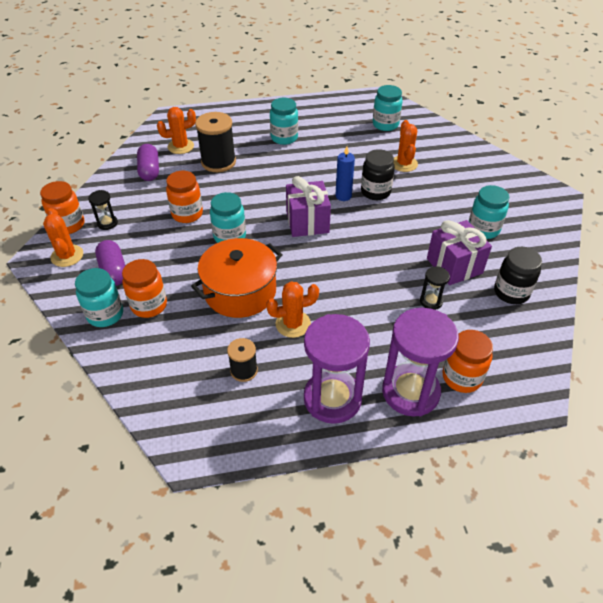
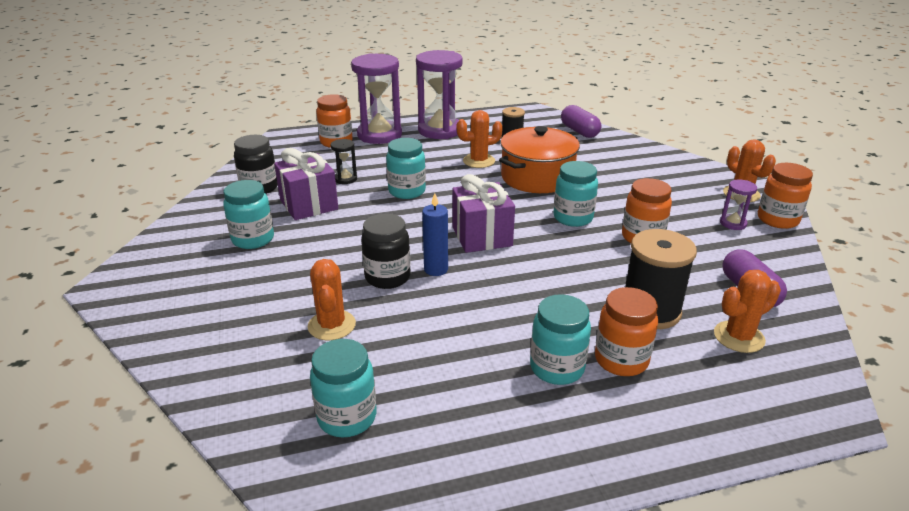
camera: 175 degrees right, 15 degrees down
(105, 314) = (653, 159): turquoise jar -> turquoise jar (407, 191)
(107, 223) = (733, 223): black hourglass -> purple hourglass
(113, 271) = (677, 185): purple capsule -> purple capsule (579, 131)
(149, 305) = (618, 166): orange jar -> orange jar (621, 360)

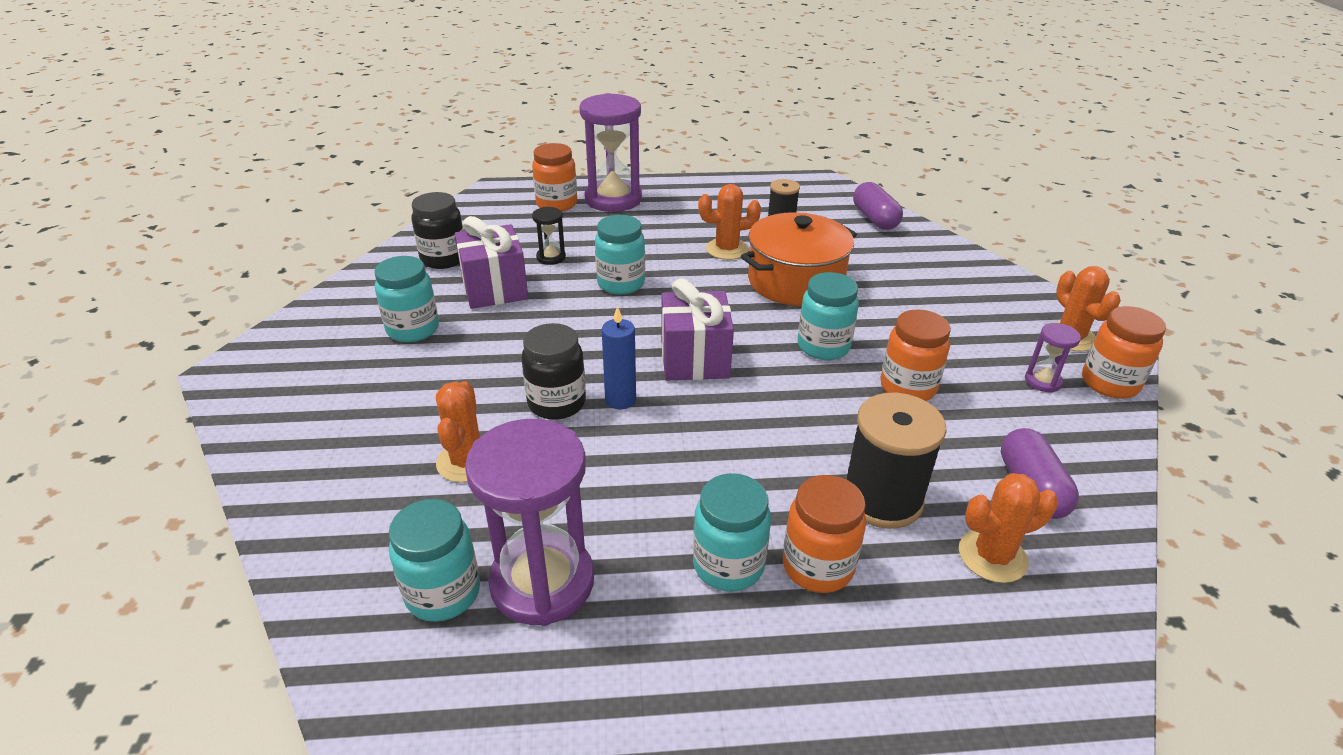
camera: 10 degrees right, 5 degrees up
(440, 130) = (691, 200): purple hourglass -> purple hourglass (542, 582)

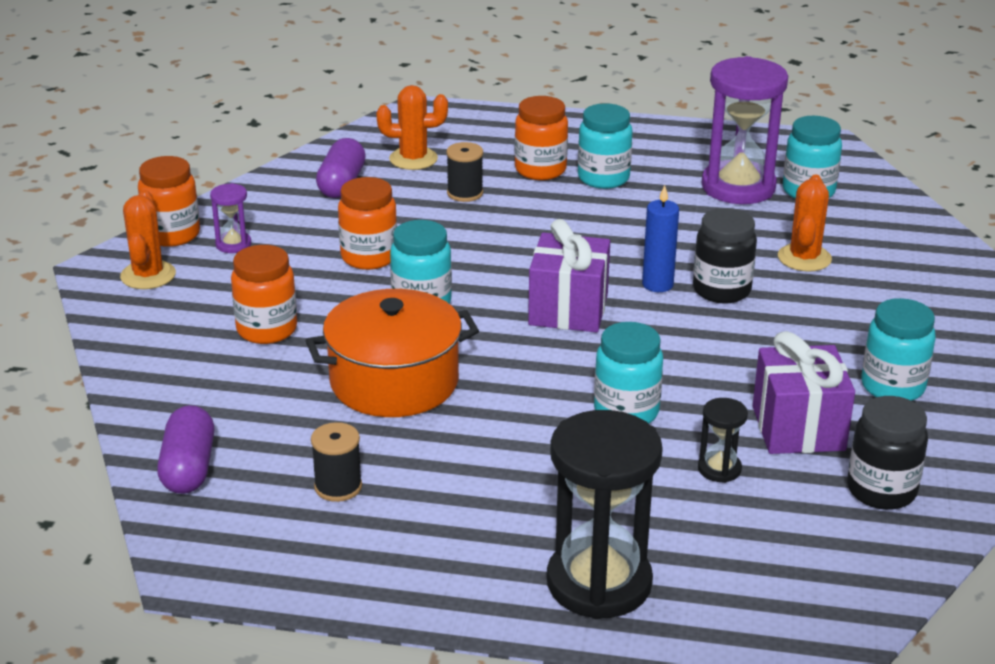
camera: 165 degrees left, 5 degrees down
(556, 204) = (703, 586): orange jar -> orange jar (267, 329)
(613, 199) = (599, 583): purple hourglass -> black hourglass
(727, 249) = (455, 445): orange cactus -> none
(882, 499) = (465, 193): black spool -> black spool, size x0.56

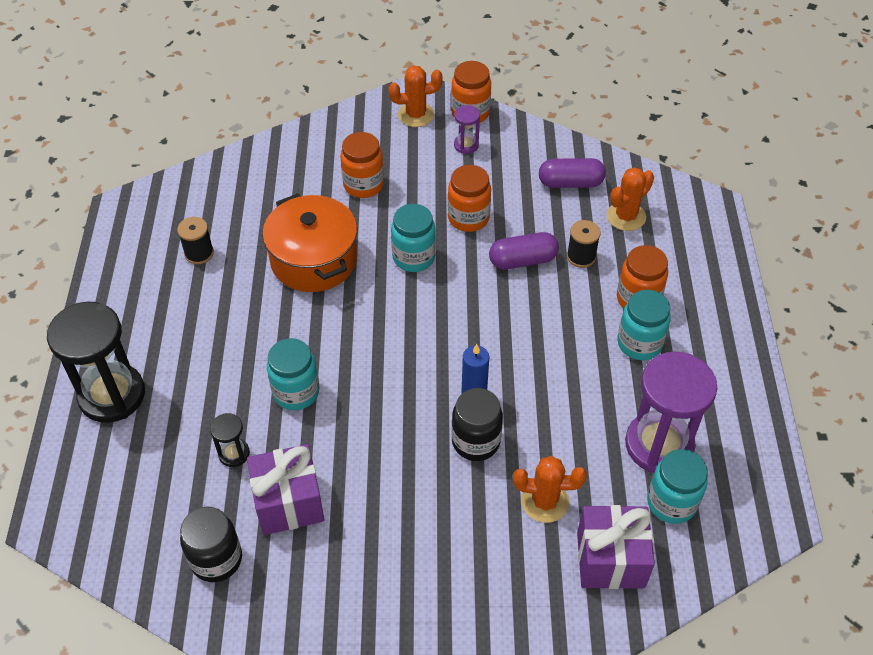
camera: 80 degrees right, 20 degrees up
(188, 468) = (212, 183): purple capsule -> purple capsule (523, 260)
(413, 159) = (626, 216): orange cactus -> orange cactus turned 60 degrees clockwise
(568, 310) = (423, 343): purple gift -> purple gift (610, 559)
(892, 387) = (354, 570): turquoise jar -> none

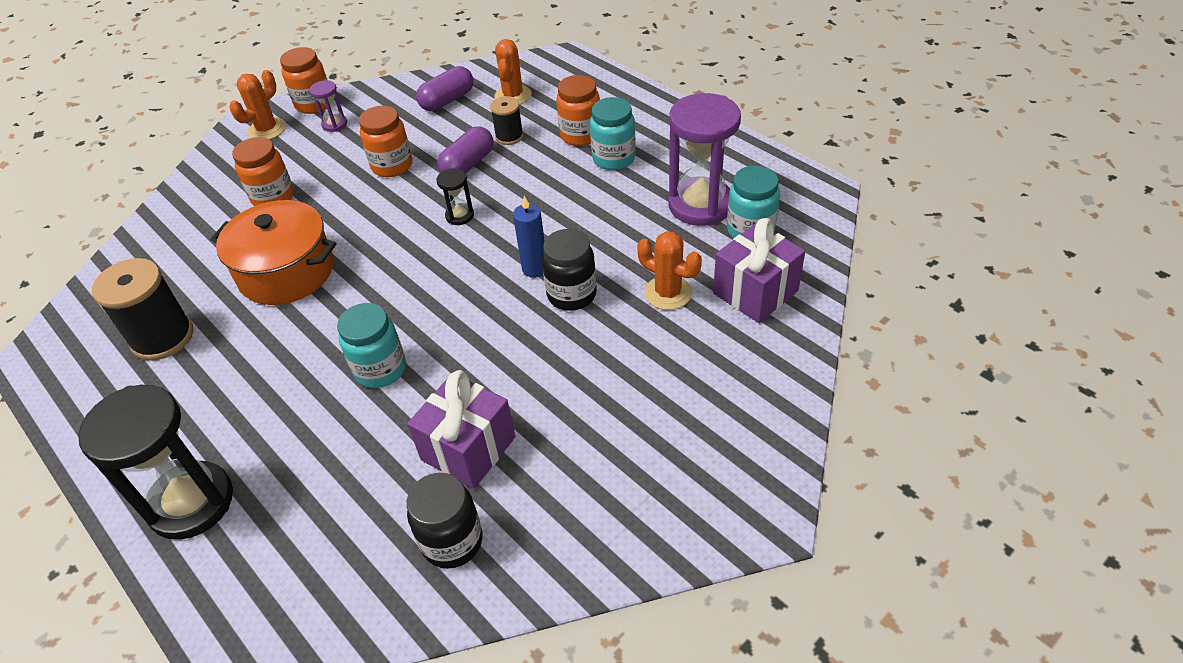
camera: 40 degrees left, 5 degrees down
(199, 253) = (162, 337): black spool -> black spool, size x1.77
(234, 453) = (374, 453): black hourglass -> black hourglass (459, 216)
(414, 257) = (376, 216): turquoise jar -> none
(545, 501) = (668, 293): orange cactus -> orange cactus turned 75 degrees clockwise

